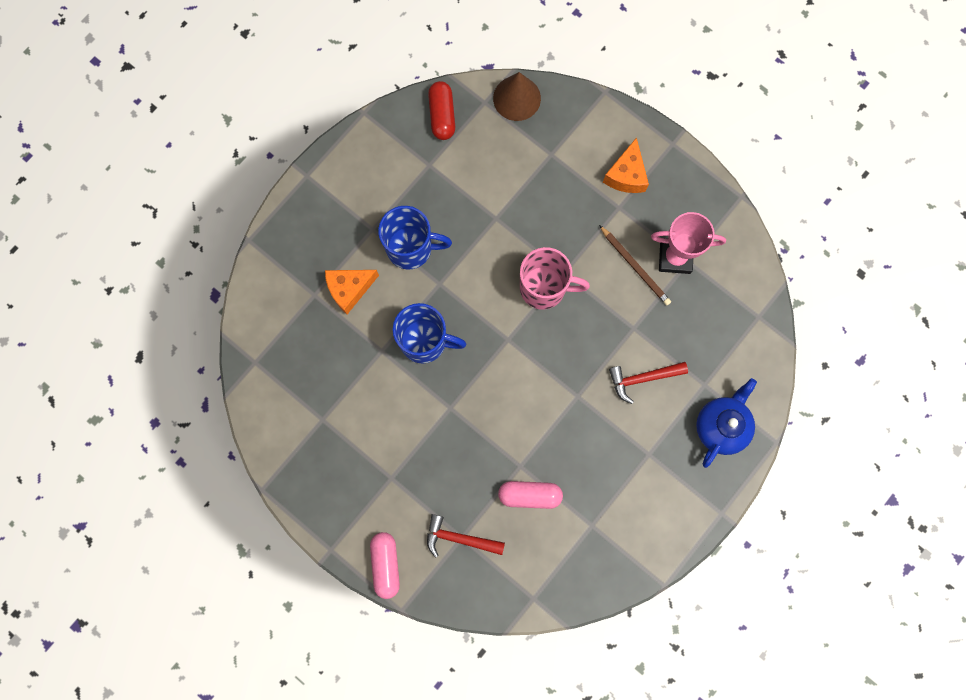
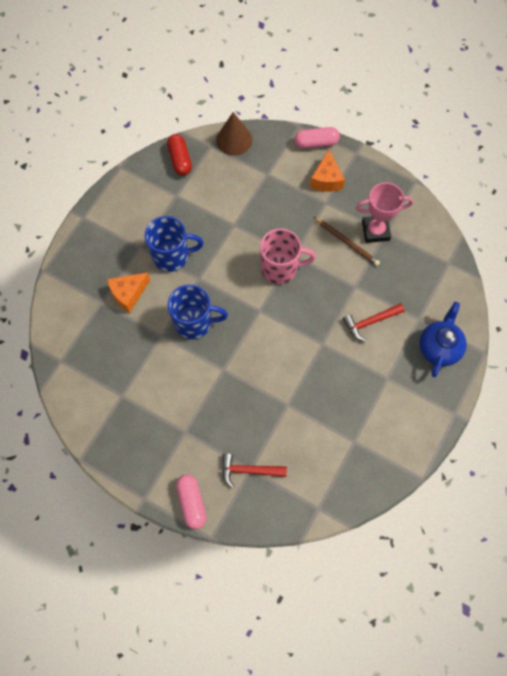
camera: 10 degrees left, 10 degrees down
(529, 495) = (299, 426): pink capsule -> pink capsule (316, 143)

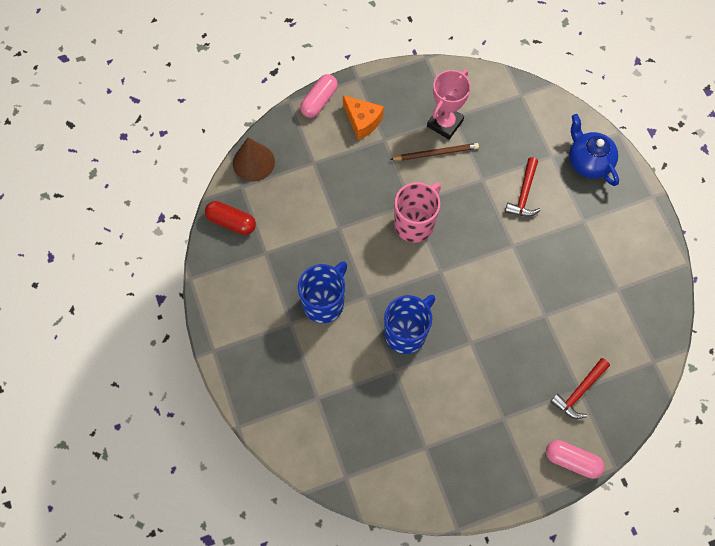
camera: 50 degrees left, 0 degrees up
(128, 294) = (329, 368): orange cheese -> none

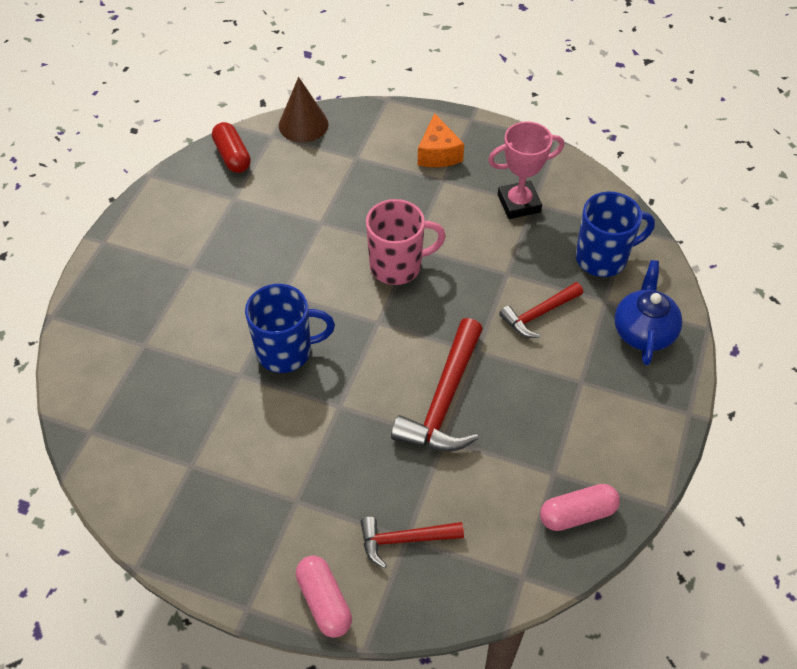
camera: 40 degrees right, 15 degrees down
(319, 101) = (415, 114): pink capsule -> pink capsule (577, 514)
(324, 303) = (239, 272): blue mug -> blue mug (602, 258)
(436, 153) = (483, 222): brown pencil -> none
(523, 291) = (444, 400): none -> red hammer

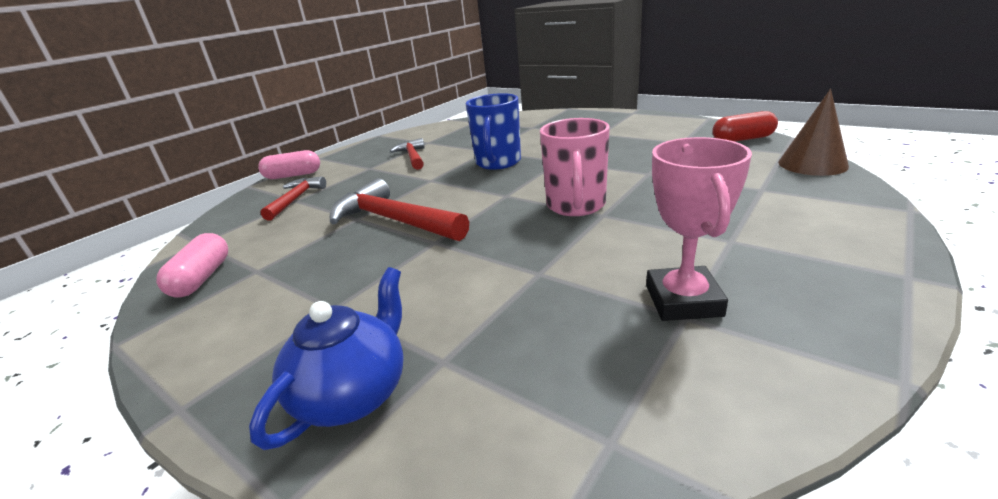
camera: 110 degrees right, 25 degrees down
(438, 153) = (792, 240): orange cheese -> none
(539, 314) = (457, 290): red hammer -> red hammer (412, 157)
(602, 258) = (534, 378): blue mug -> none
(643, 331) = (354, 393): blue teapot -> blue teapot turned 90 degrees counterclockwise

